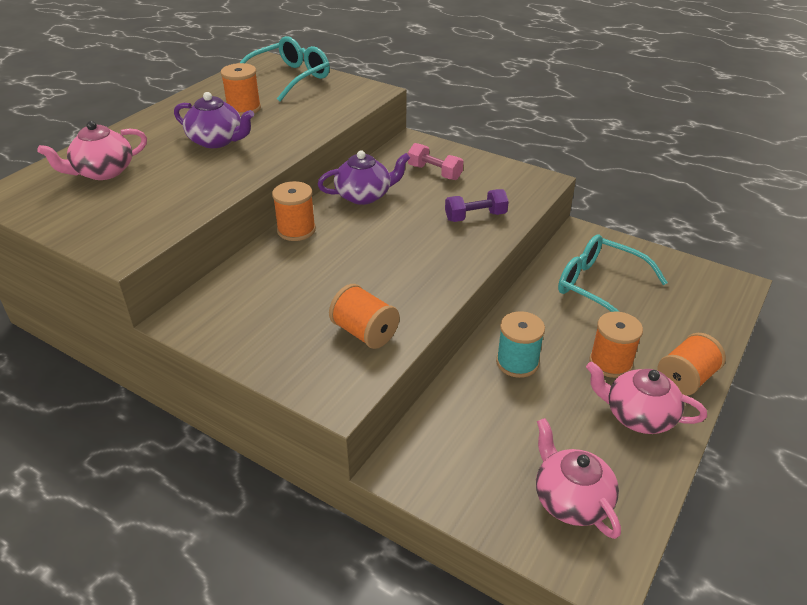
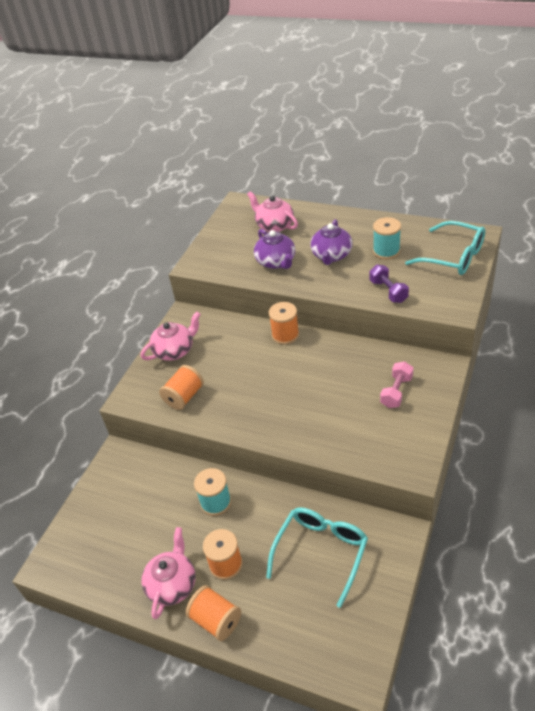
camera: 85 degrees right, 5 degrees up
(244, 108) = (386, 251): orange spool -> turquoise spool
(364, 195) = (343, 358): purple teapot -> purple teapot (276, 262)
(475, 217) = (335, 430): purple dumbbell -> purple dumbbell (388, 291)
(571, 500) = (98, 545): pink teapot -> pink teapot (174, 350)

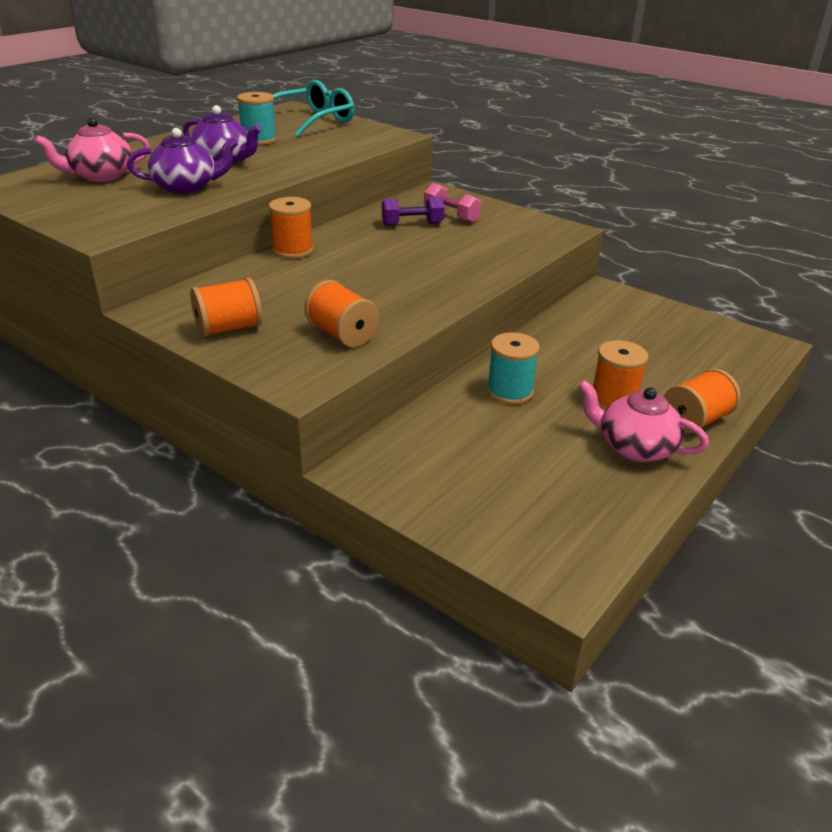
camera: 80 degrees left, 10 degrees down
(174, 350) = (228, 328): pink teapot -> orange spool
(321, 552) = (616, 336): turquoise glasses -> none
(388, 291) = (331, 151): purple dumbbell -> purple dumbbell (412, 224)

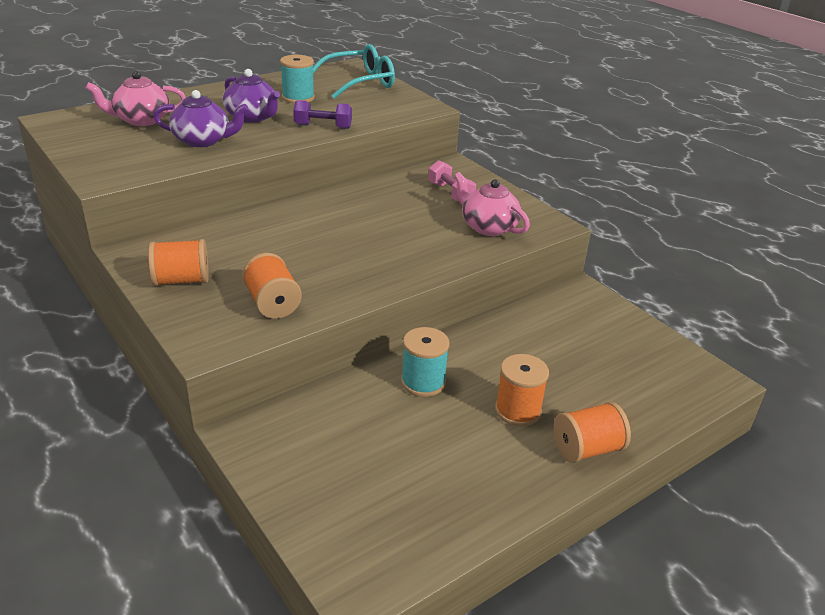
camera: 15 degrees right, 0 degrees up
(293, 250) = (284, 209): orange spool -> none
(412, 224) = (408, 197): purple dumbbell -> purple dumbbell (323, 126)
(634, 447) = (508, 465): pink teapot -> pink teapot (488, 227)

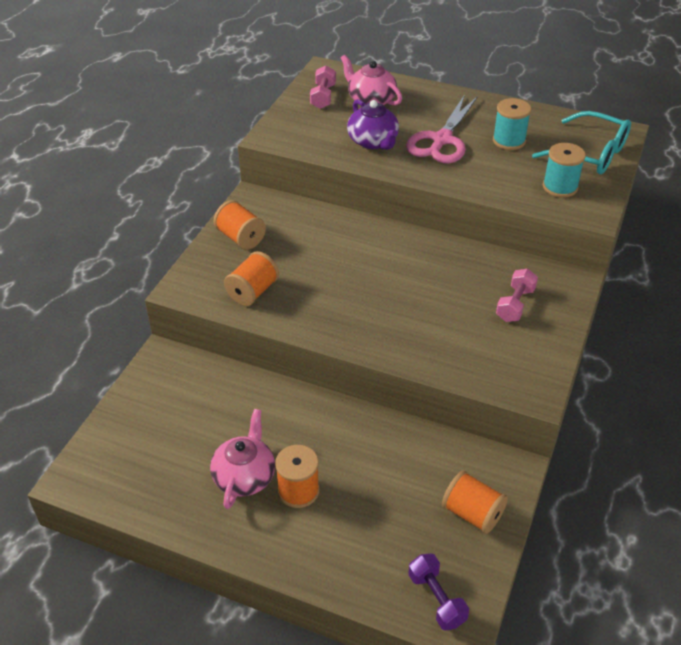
camera: 60 degrees right, 10 degrees up
(92, 135) = (323, 97): none -> pink dumbbell
(252, 117) = (441, 140): purple teapot -> pink scissors
(323, 126) = (471, 180): purple dumbbell -> purple dumbbell (436, 599)
(423, 382) = (286, 420): turquoise spool -> turquoise spool (560, 187)
(488, 227) = (482, 353): pink teapot -> pink teapot (244, 476)
(587, 449) = (286, 553): orange spool -> orange spool (472, 513)

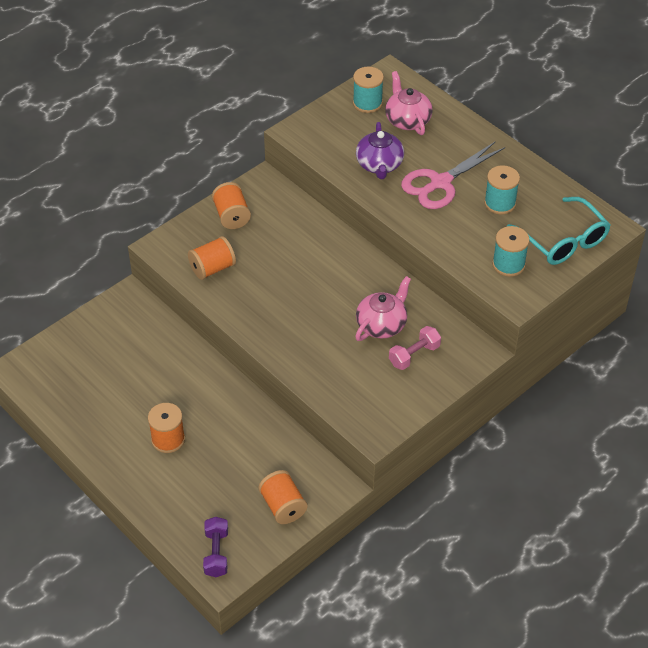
camera: 25 degrees right, 5 degrees up
(244, 476) = (136, 414): pink teapot -> pink teapot (382, 324)
(323, 97) = (367, 103): pink dumbbell -> turquoise spool

